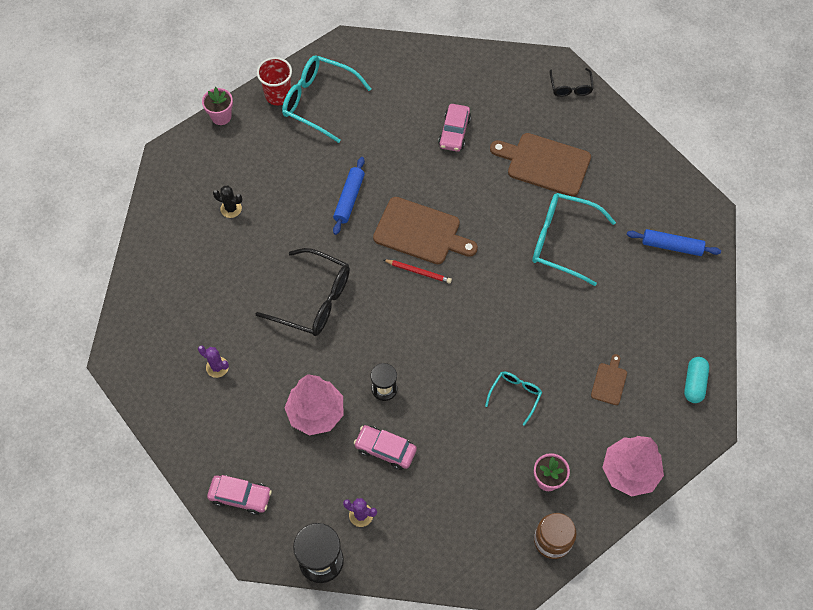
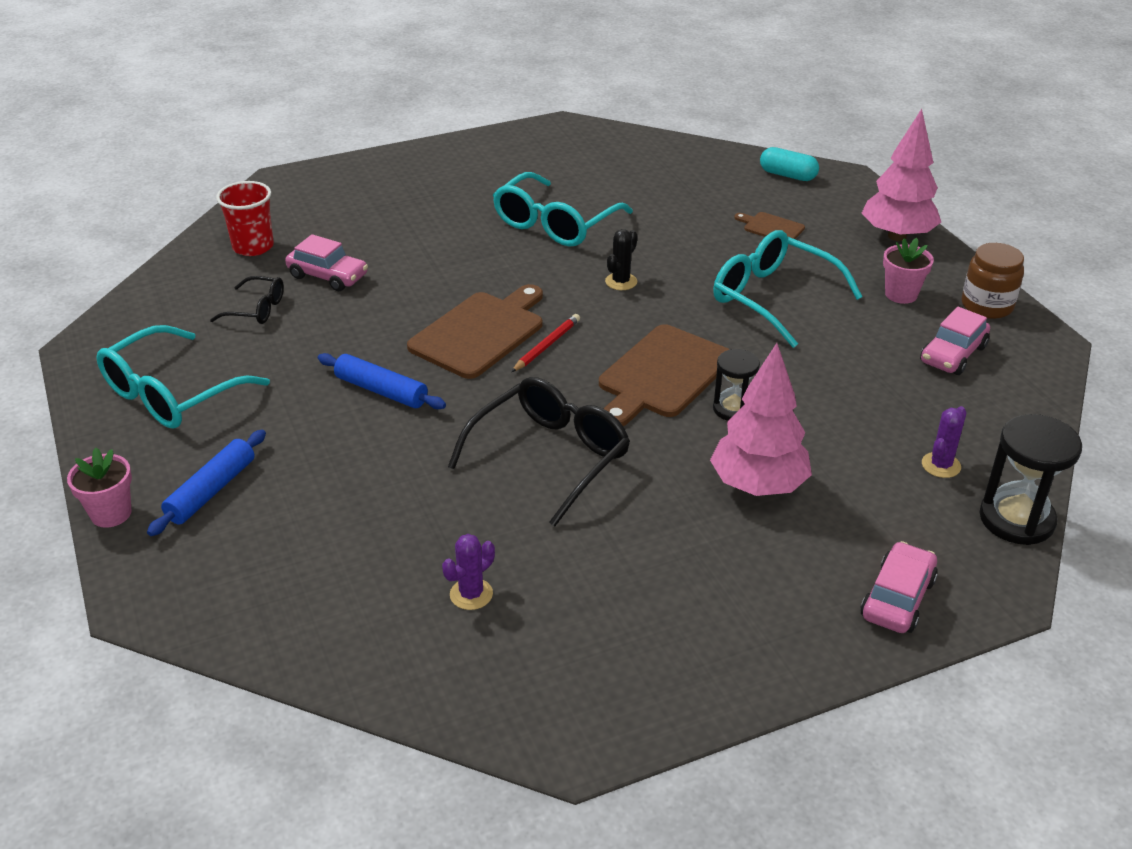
camera: 75 degrees left, 25 degrees down
(217, 367) = (638, 593): purple cactus -> purple cactus (471, 594)
(231, 209) = (319, 529): black cactus -> black cactus (621, 282)
(278, 95) = (122, 436): red cup -> red cup (253, 247)
(385, 449) = (835, 424): pink car -> pink car (952, 354)
(515, 395) = (772, 298): turquoise glasses -> turquoise glasses, size x1.88
(545, 164) = (429, 216): brown cutting board -> brown cutting board (662, 375)
(570, 87) = (323, 177): black glasses -> black glasses (257, 309)
(672, 246) = (598, 155): blue rolling pin -> blue rolling pin (211, 491)

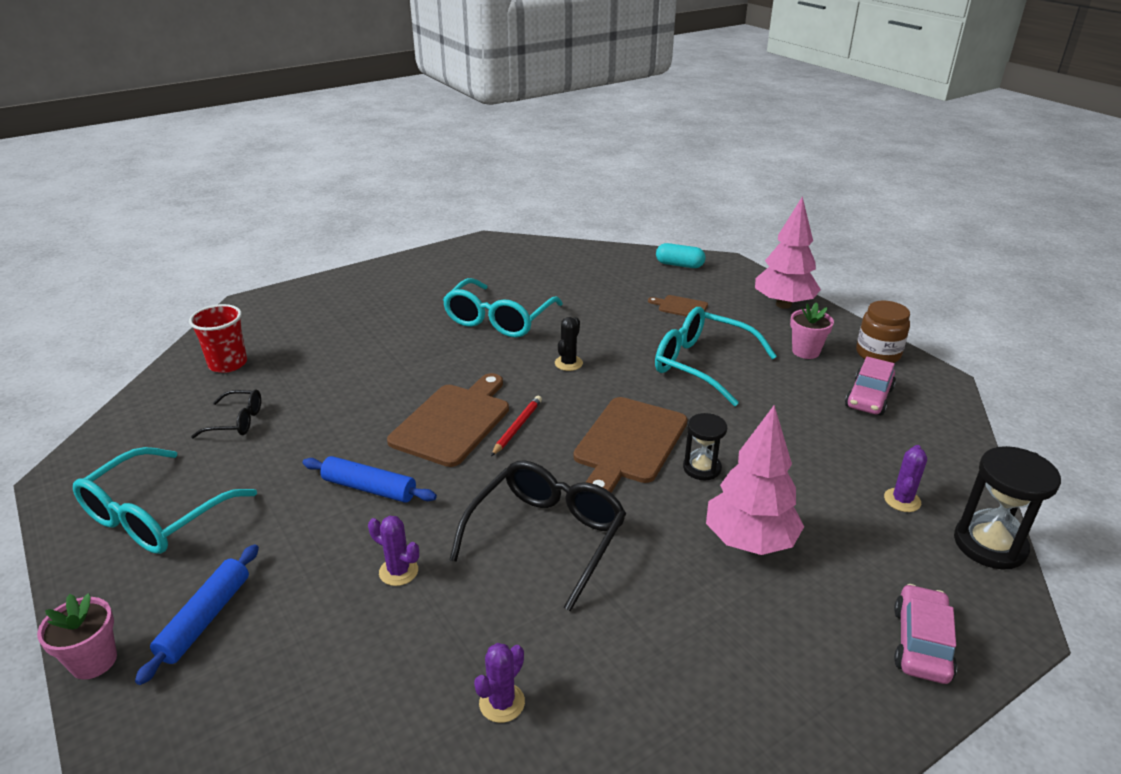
camera: 10 degrees left, 5 degrees down
(328, 276) = (302, 384): pink car -> none
(397, 471) = (398, 571): none -> purple cactus

